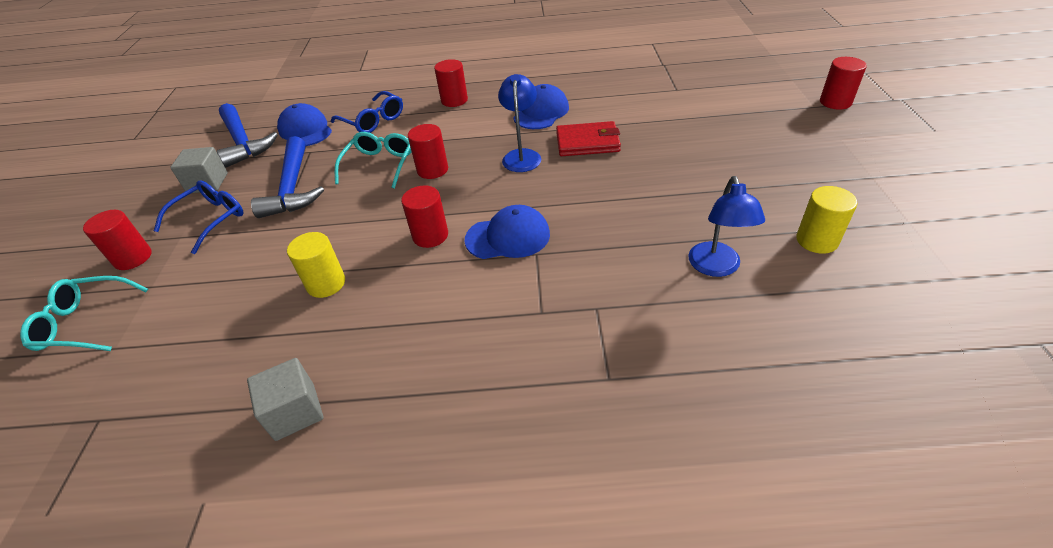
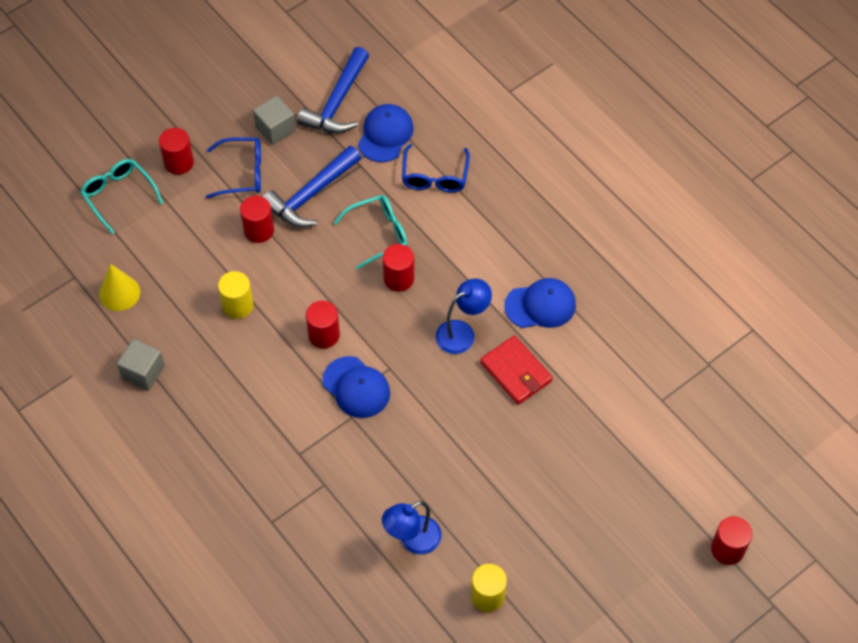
camera: 50 degrees right, 15 degrees up
(178, 382) = (119, 293): none -> yellow cone
(454, 100) = (511, 218): red cylinder -> red cylinder (259, 230)

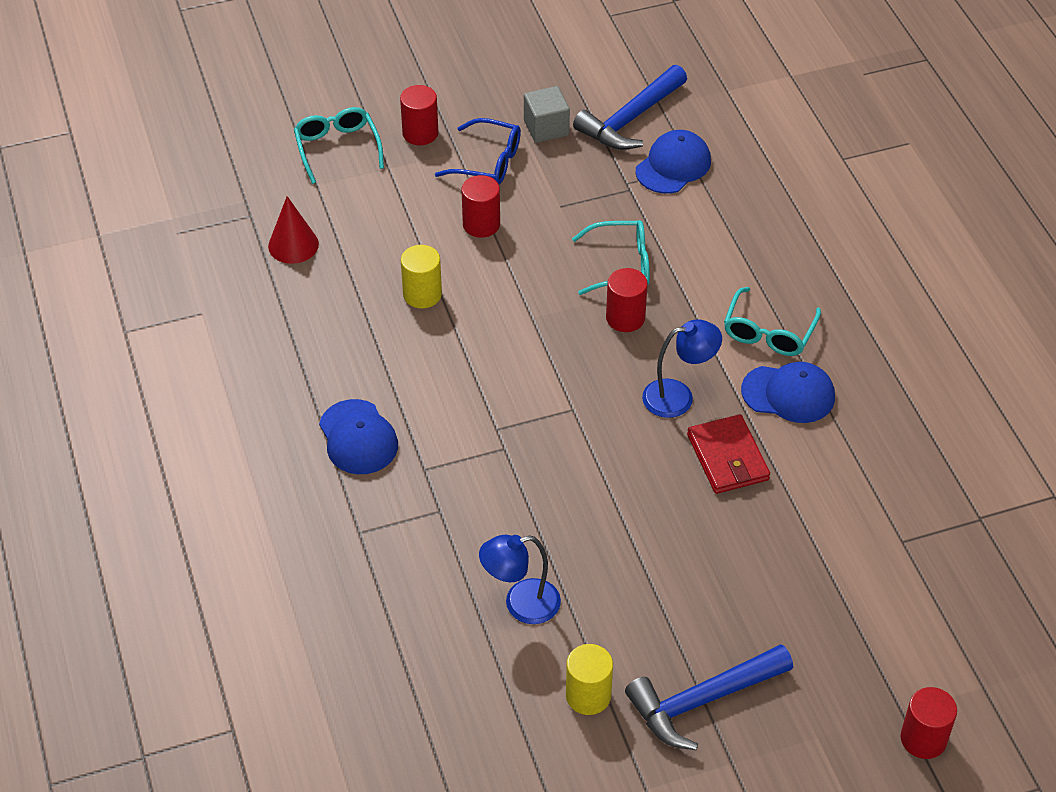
camera: 20 degrees right, 10 degrees down
(119, 293) = (293, 245): yellow cone -> red cone
(143, 372) = (283, 332): grey cube -> none
(310, 195) = (557, 205): blue hammer -> blue hammer (702, 701)
(324, 335) = (510, 352): red cylinder -> none
(356, 387) = (524, 418): blue cap -> blue cap (358, 437)
(435, 176) = (714, 223): blue glasses -> none
(508, 258) = (768, 332): none -> turquoise glasses

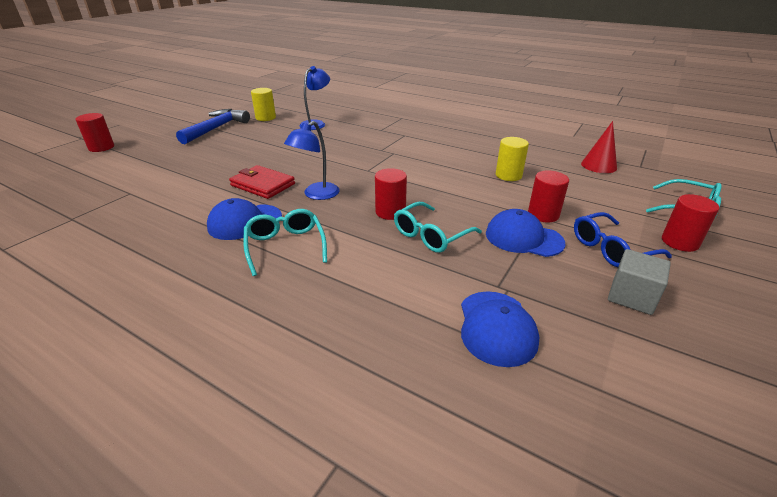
camera: 140 degrees right, 15 degrees down
(358, 437) = (445, 132): blue cap -> blue cap (523, 238)
(630, 119) = (596, 351): blue hammer -> none

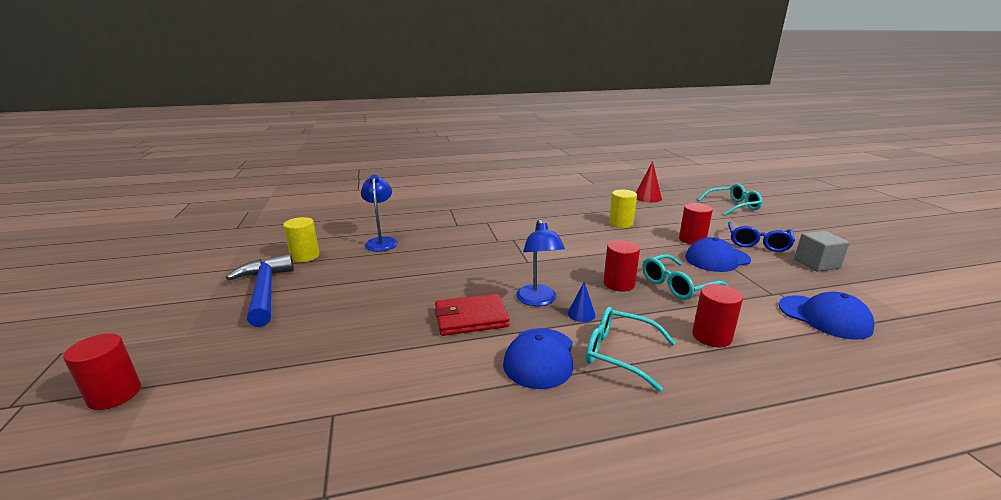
camera: 45 degrees left, 10 degrees down
(320, 215) = (581, 314): none -> blue cone
(431, 235) = (677, 285): turquoise glasses -> turquoise glasses turned 60 degrees clockwise
(679, 242) = (767, 225): red cylinder -> red cylinder (711, 336)

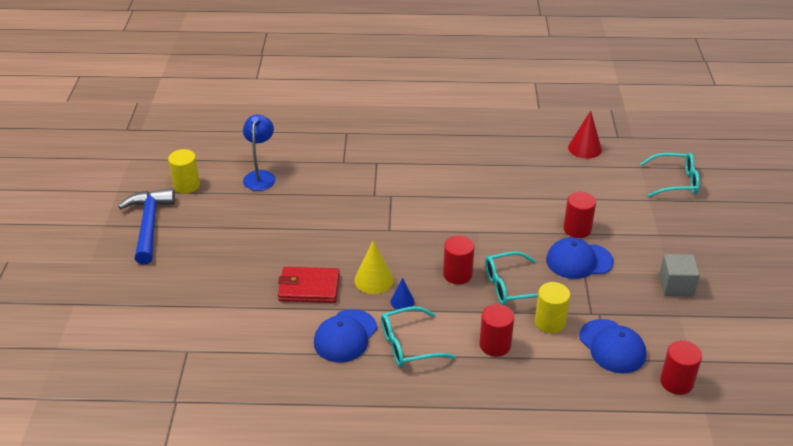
camera: 15 degrees right, 15 degrees up
(115, 394) = (49, 306): red cylinder -> red cylinder (676, 382)
(538, 300) = (373, 280): blue lamp -> yellow cone
(619, 353) = (408, 345): turquoise glasses -> turquoise glasses turned 60 degrees counterclockwise
(621, 223) = (519, 190): yellow cylinder -> yellow cylinder (550, 322)
(757, 243) = (643, 247): blue glasses -> none

